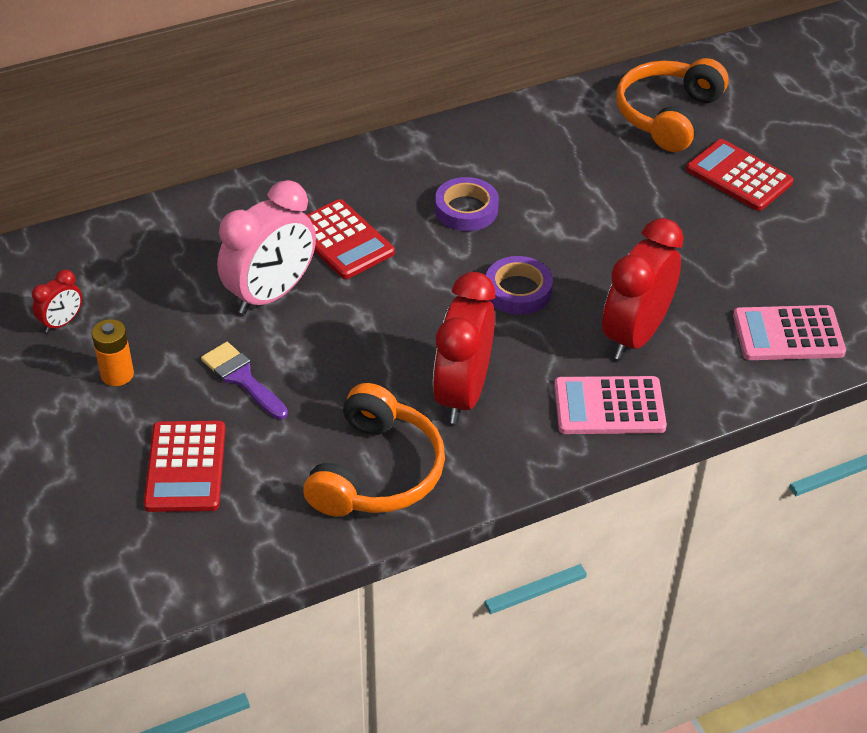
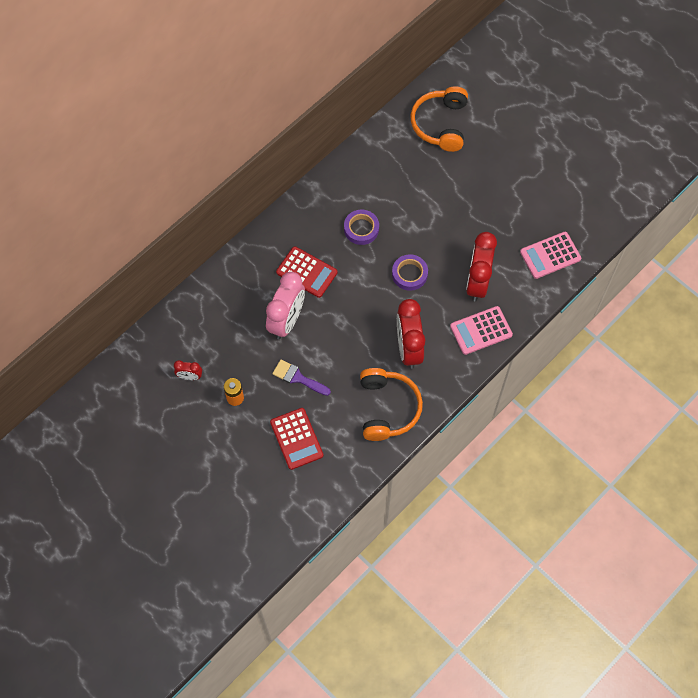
camera: 20 degrees left, 20 degrees up
(62, 322) = (190, 376): red clock -> red clock turned 75 degrees clockwise
(739, 176) = (492, 156): red calculator -> none

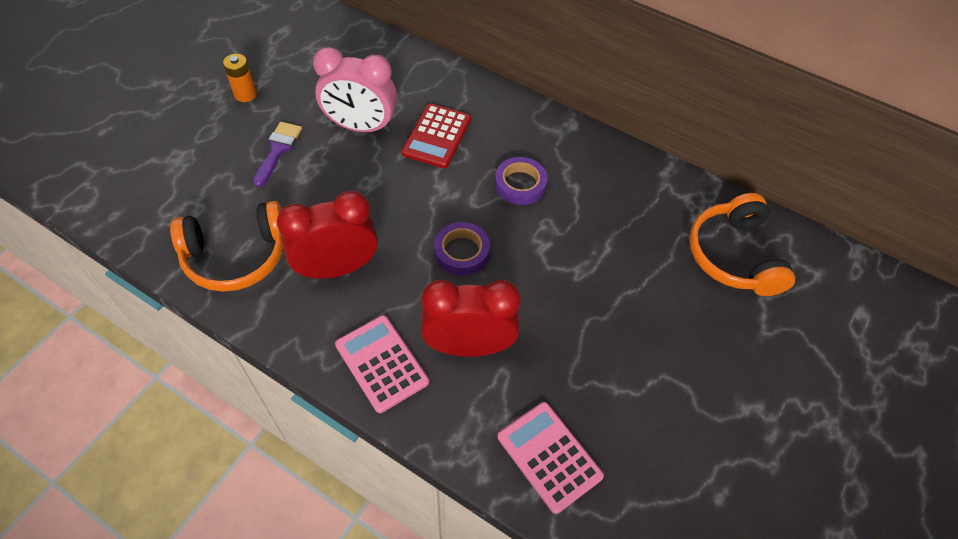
camera: 75 degrees right, 10 degrees down
(190, 376) = (272, 52): red clock -> none
(296, 439) = (187, 161): red calculator -> none
(440, 124) = (733, 255): orange headphones -> orange headphones turned 90 degrees counterclockwise

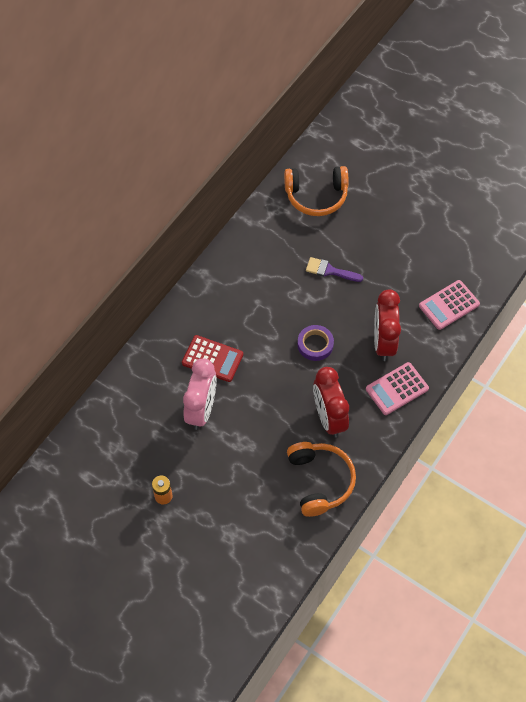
camera: 85 degrees left, 5 degrees up
(278, 150) = (224, 465): purple brush -> purple brush (330, 271)
(520, 184) = (258, 308): purple tape -> none

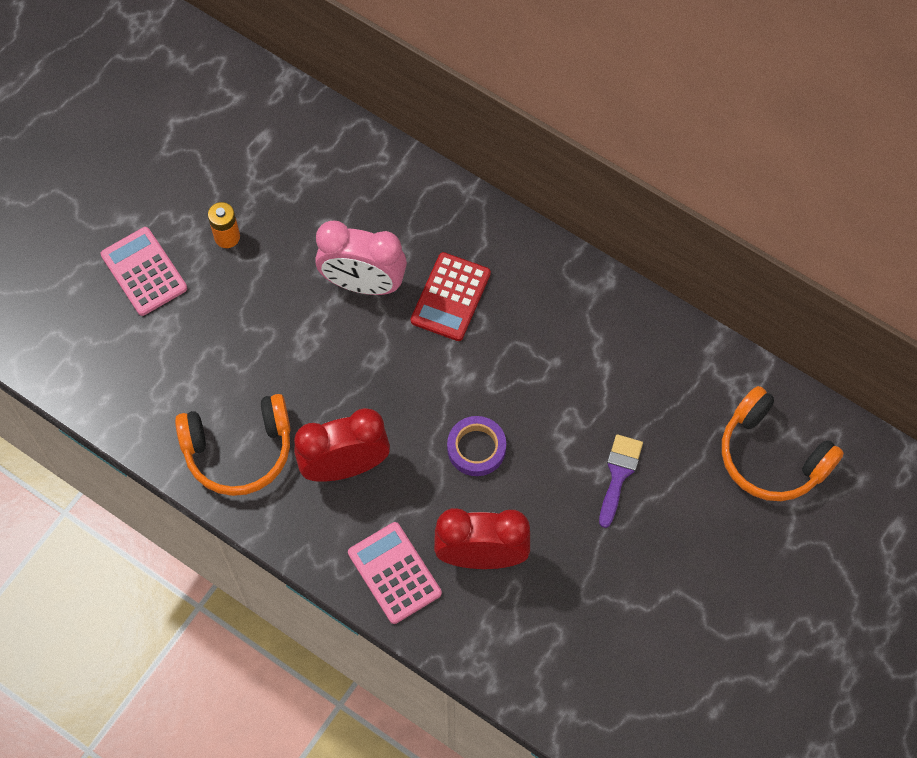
camera: 90 degrees right, 5 degrees up
(316, 196) = (771, 456): orange headphones -> orange headphones turned 45 degrees counterclockwise
(449, 305) = (556, 669): pink calculator -> pink calculator (144, 272)

